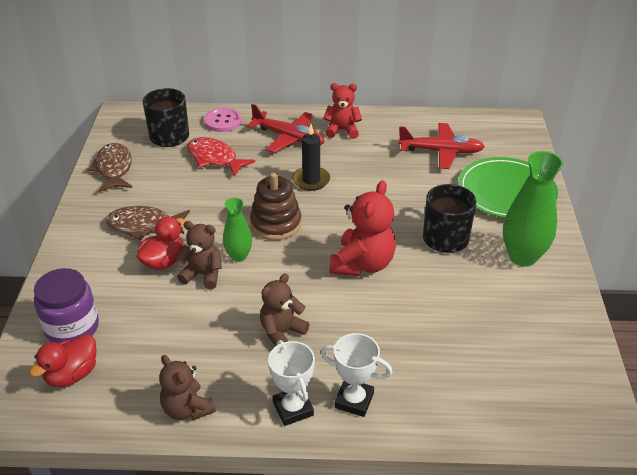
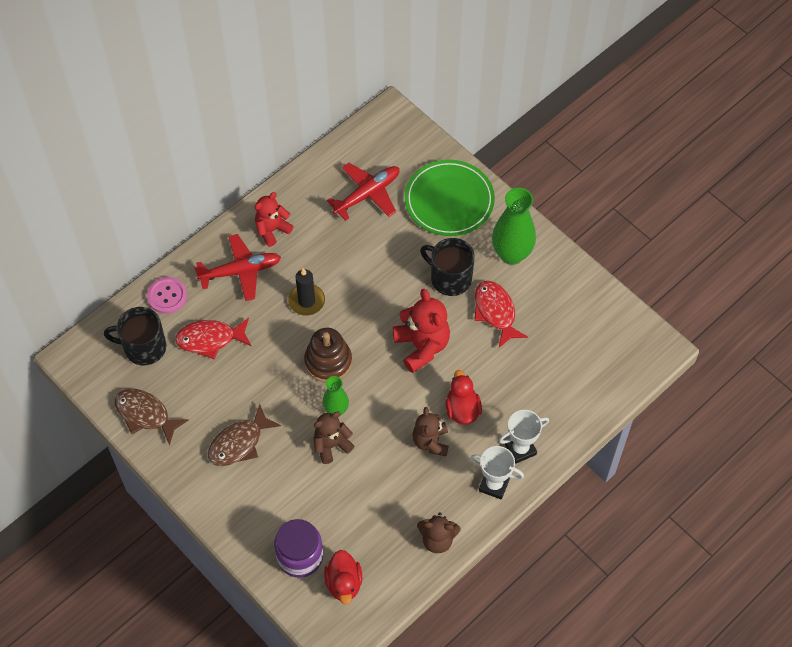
camera: 45 degrees left, 20 degrees up
(163, 261) = (292, 458): red duck -> red duck (462, 409)
(458, 285) = (495, 312): none -> red fish

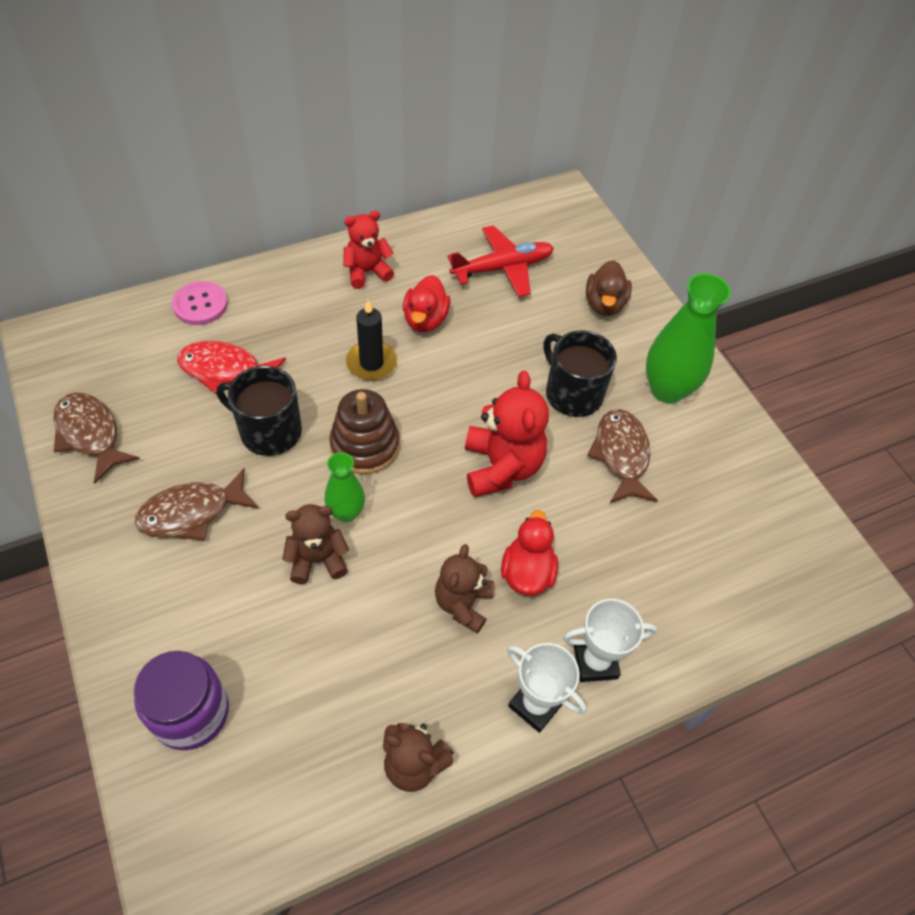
camera: 15 degrees right, 5 degrees down
(144, 347) = (137, 353): black mug -> black mug (269, 431)
(240, 271) = (304, 305): red plane -> none
(344, 583) = (236, 783): red duck -> red duck (425, 320)
(449, 200) = (604, 304): green plate -> brown duck
(495, 312) = (621, 455): red fish -> brown fish

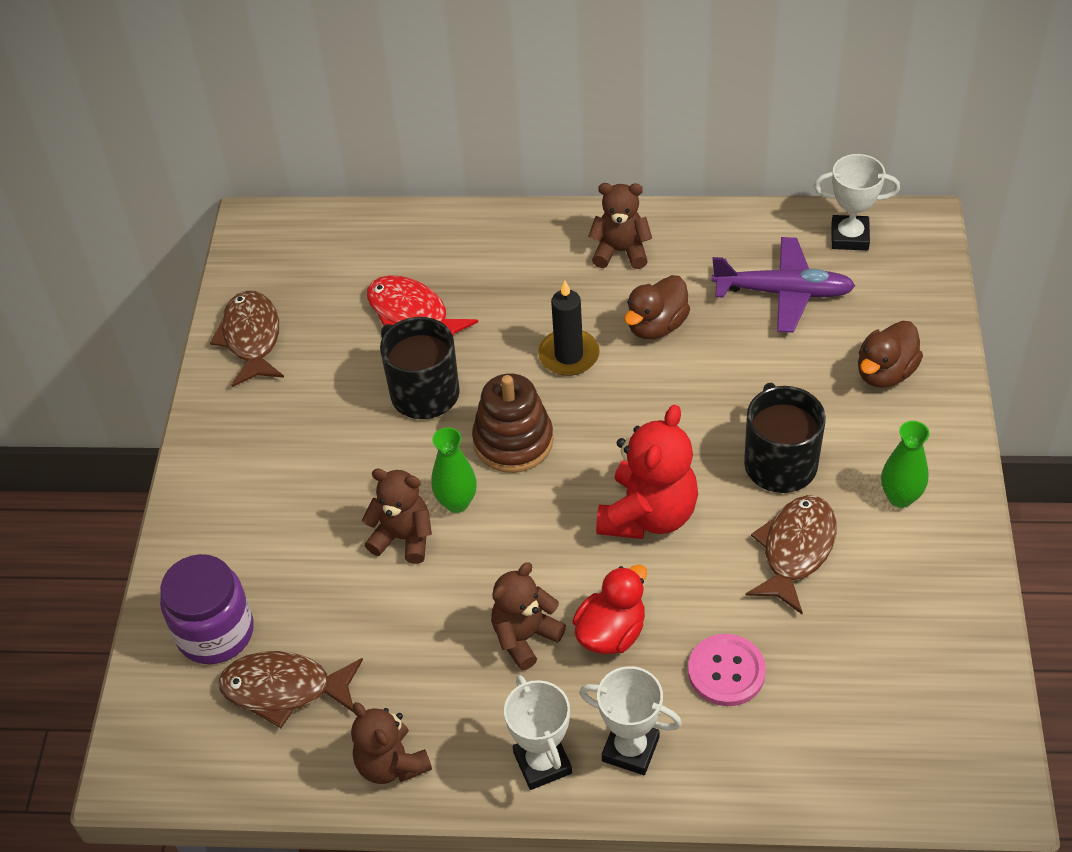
camera: 35 degrees right, 5 degrees down
(191, 513) = (307, 448): brown fish -> brown fish (284, 689)
(200, 304) = (422, 236): pink button -> pink button (726, 671)
(367, 272) = (621, 251): red teddy bear -> brown teddy bear
(425, 320) = (656, 326): red duck -> brown duck
(502, 268) = (783, 292): red plane -> purple plane
(524, 216) = (849, 237): none -> white trophy
(667, 390) = (900, 497): green vase -> green vase, size x0.57

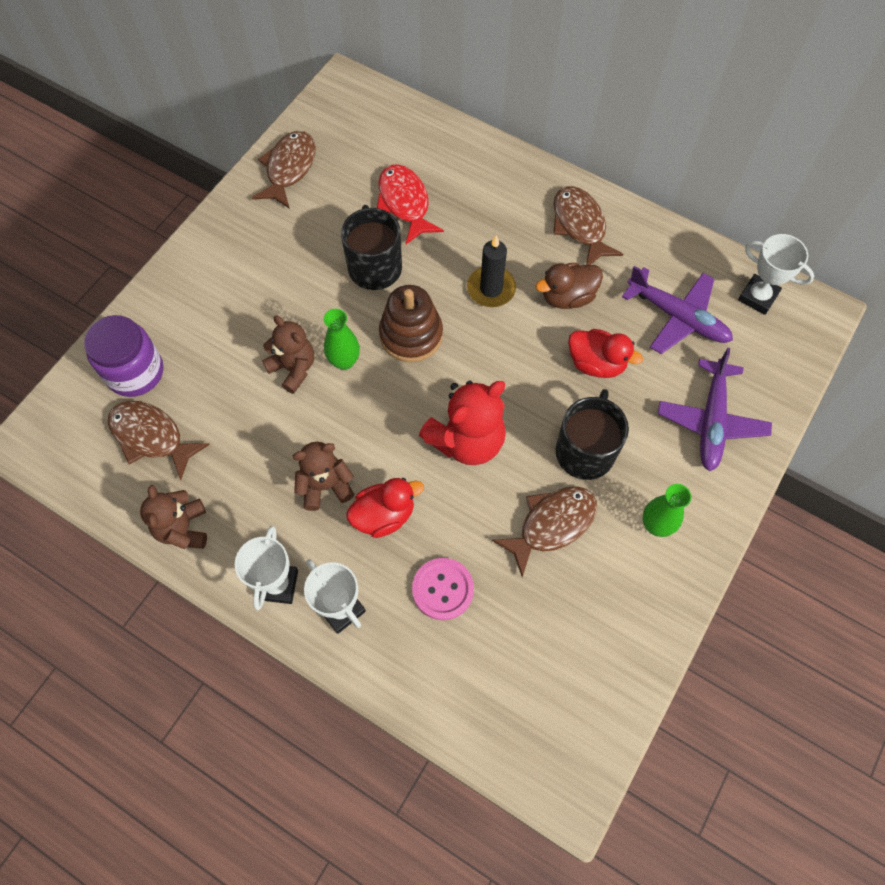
camera: 25 degrees right, 15 degrees up
(621, 251) = (580, 225): brown teddy bear -> brown fish
(732, 375) = (596, 363): none -> red duck
(885, 373) = (711, 420): brown duck -> purple plane

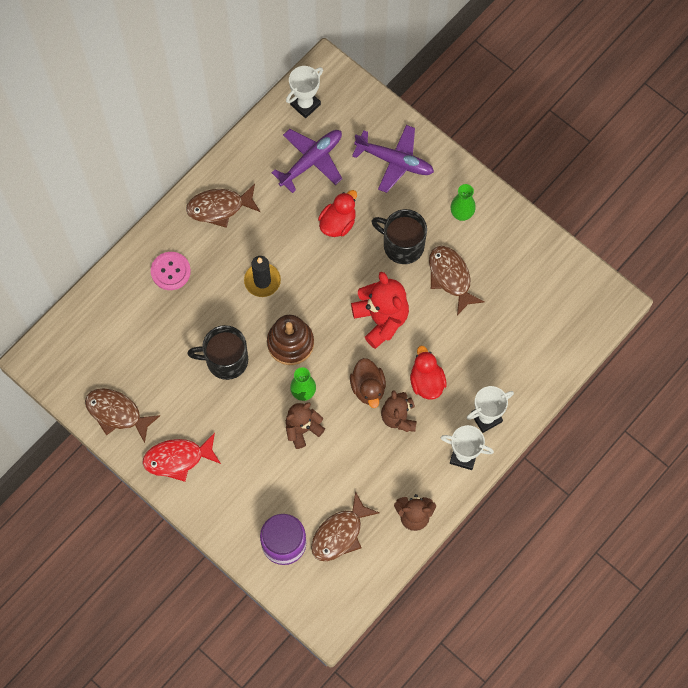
camera: 80 degrees left, 5 degrees up
(405, 203) = (171, 329): red fish -> red fish (178, 458)
(442, 589) = (483, 352): pink button -> pink button (170, 271)
(567, 297) = (280, 230): brown duck -> brown duck (368, 388)

